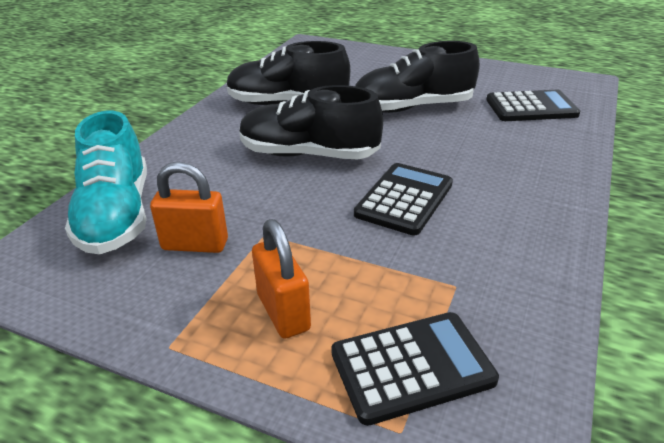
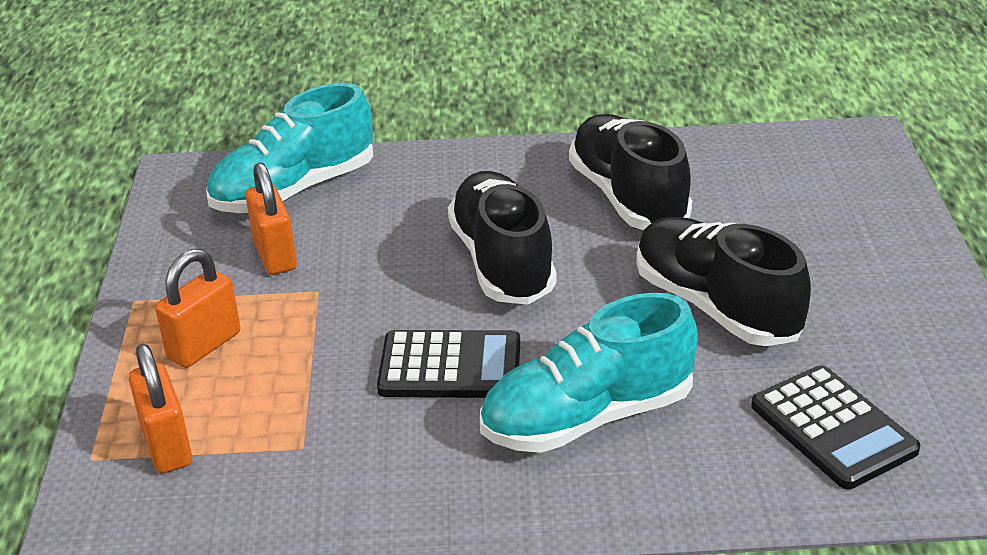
camera: 65 degrees right, 0 degrees up
(412, 367) = (167, 446): black calculator -> orange padlock
(487, 166) = (588, 418): none -> turquoise shoe

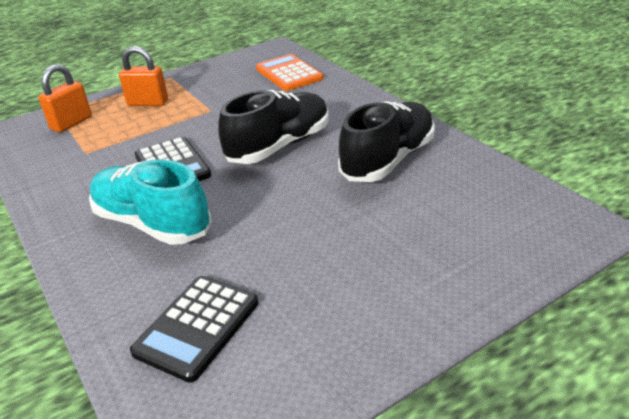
camera: 60 degrees right, 0 degrees up
(275, 255) = (230, 90): orange padlock -> none
(294, 190) = (289, 74): turquoise shoe -> orange calculator
(716, 307) = (299, 232): black shoe -> none

